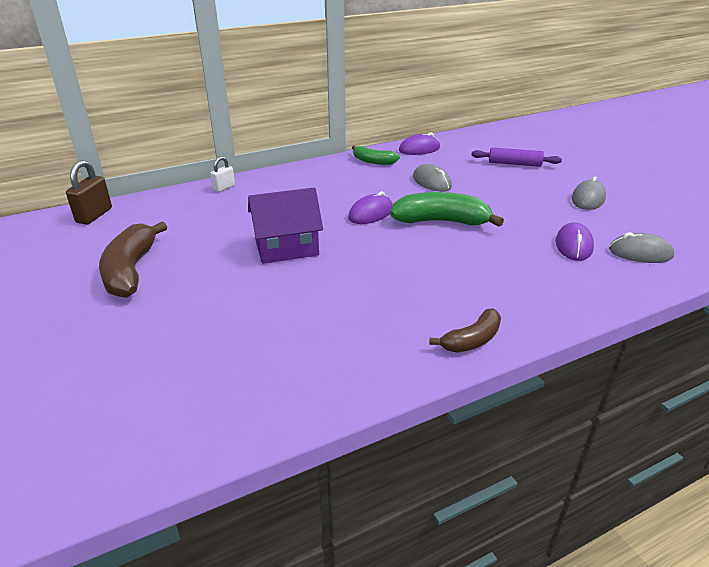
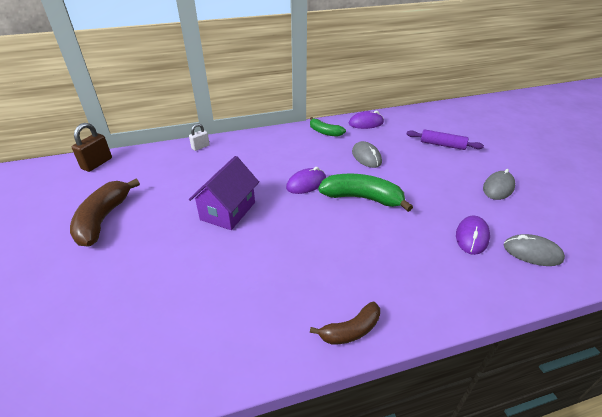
camera: 10 degrees right, 5 degrees up
(286, 248) = (228, 211): purple house -> purple house turned 60 degrees counterclockwise

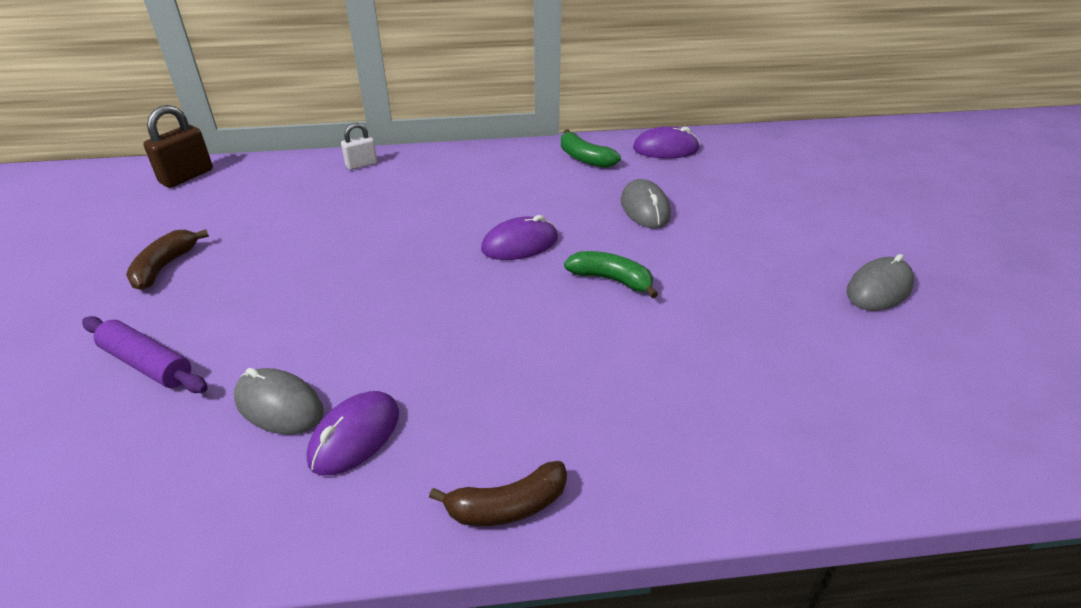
camera: 10 degrees right, 0 degrees up
(103, 219) = (165, 267): brown banana -> brown banana, size x0.60
(228, 211) = (369, 276): purple house -> none
(362, 198) = (611, 280): green banana -> green banana, size x0.60
(442, 145) = (797, 200): purple rolling pin -> purple rolling pin (148, 364)
(472, 237) = (793, 372): purple mouse -> purple mouse (355, 436)
(532, 253) = (903, 416): grey mouse -> grey mouse (279, 405)

